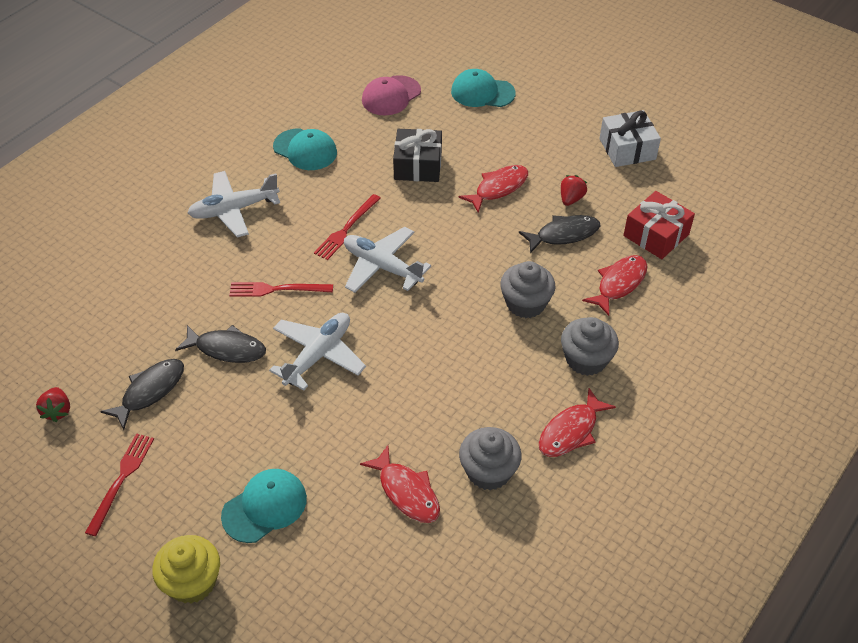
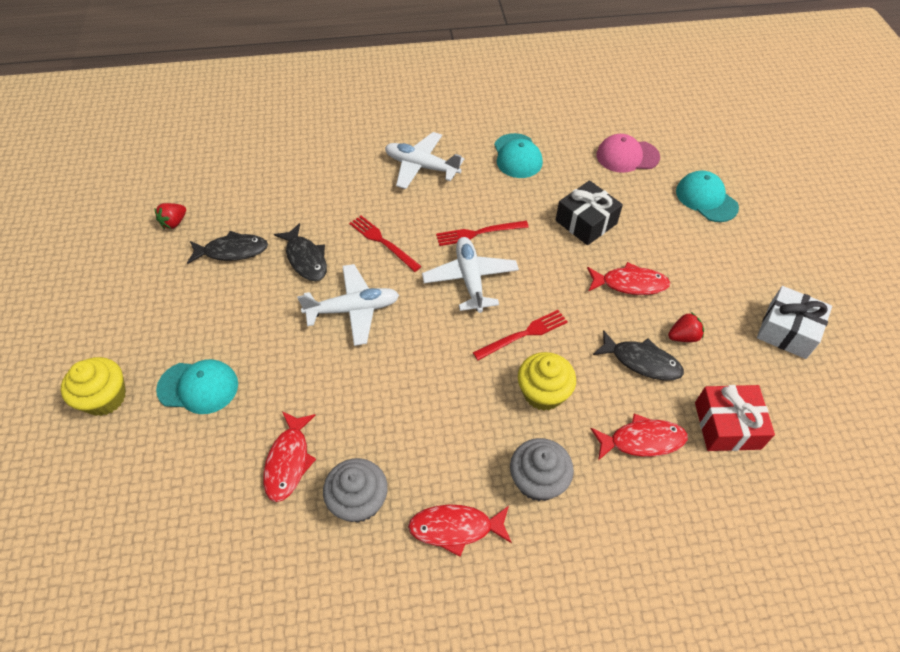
camera: 45 degrees right, 5 degrees up
(121, 480) = (151, 295): red fork -> red fork (523, 334)
(525, 303) = (543, 392): grey cupcake -> yellow cupcake

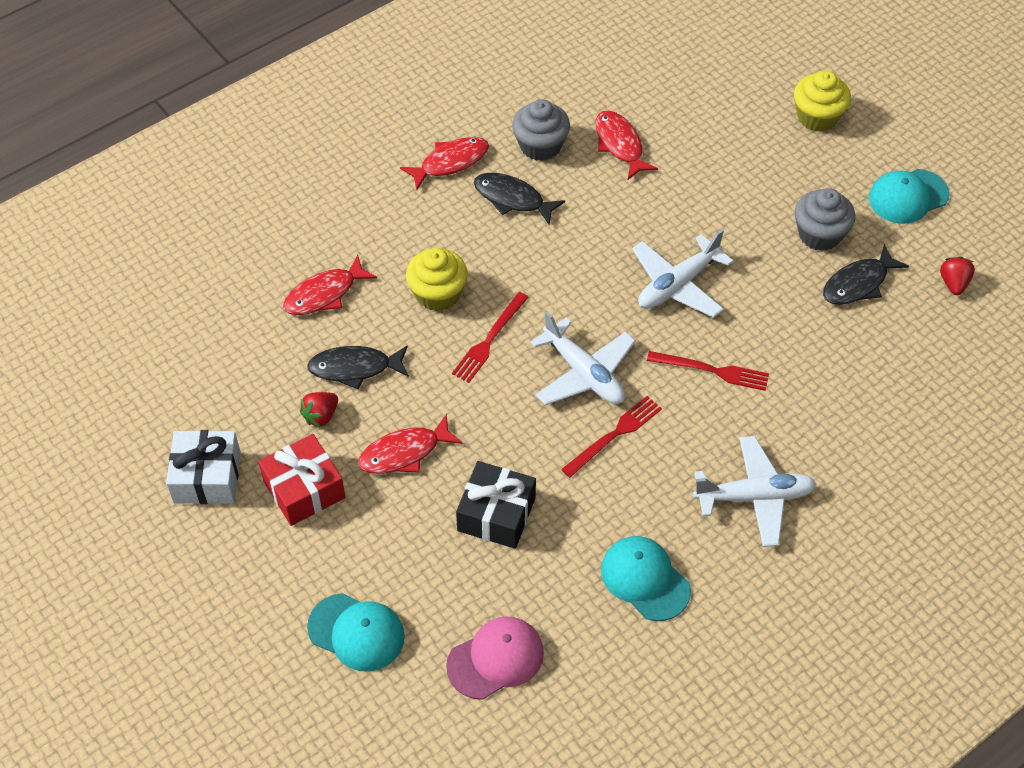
camera: 150 degrees right, 0 degrees up
(198, 387) = (750, 158): turquoise cap -> turquoise cap (908, 197)
(305, 259) = (775, 312): black fish -> black fish (512, 199)
(538, 480) = (403, 222): grey cupcake -> grey cupcake (819, 234)
(727, 425) = (248, 343): red gift -> red gift (304, 489)

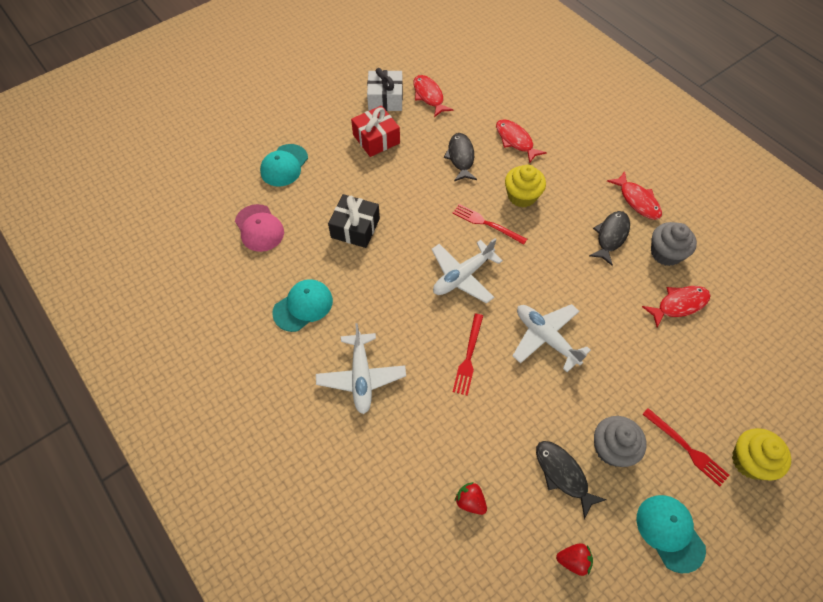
camera: 90 degrees right, 5 degrees up
(321, 416) = (426, 143): red strawberry -> red strawberry (470, 501)
(404, 453) = (400, 183): red fish -> red fish (429, 96)
(614, 435) = (413, 293): red fork -> red fork (686, 448)

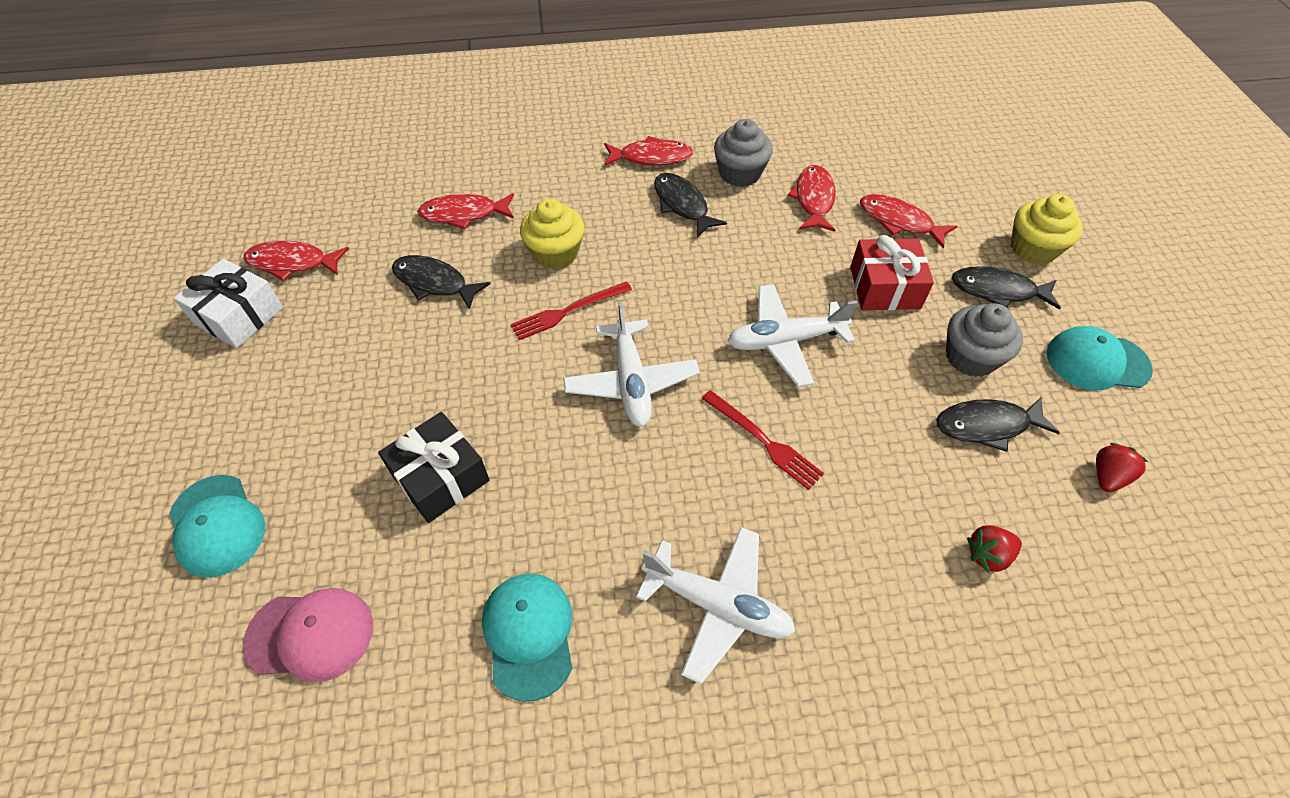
camera: 60 degrees left, 5 degrees down
(376, 139) = (301, 365): red gift -> red gift (884, 287)
(686, 448) = (998, 291): red fork -> black fish
(702, 364) = (899, 222): none -> red fish

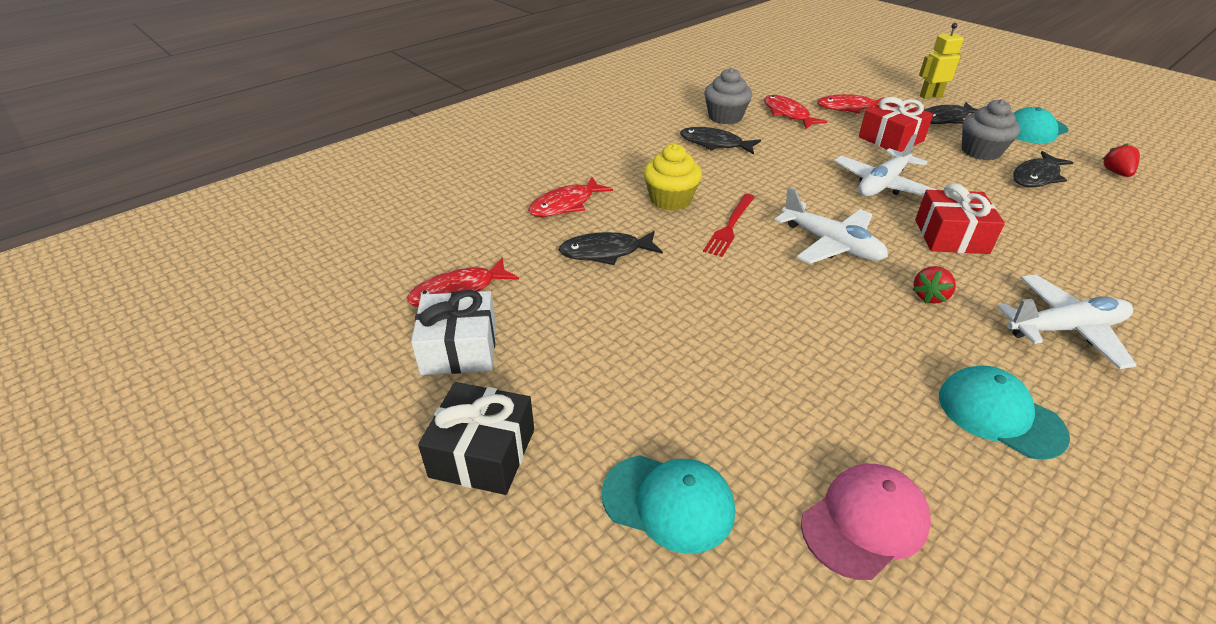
camera: 35 degrees left, 15 degrees down
(440, 477) = (796, 362): black gift -> black gift (482, 453)
(651, 157) = (655, 128): red fish -> none
(763, 441) = (951, 236): red fork -> red gift
(988, 555) = (1131, 231): red strawberry -> red strawberry (929, 296)
(1033, 249) = (930, 96): yellow cupcake -> yellow robot

